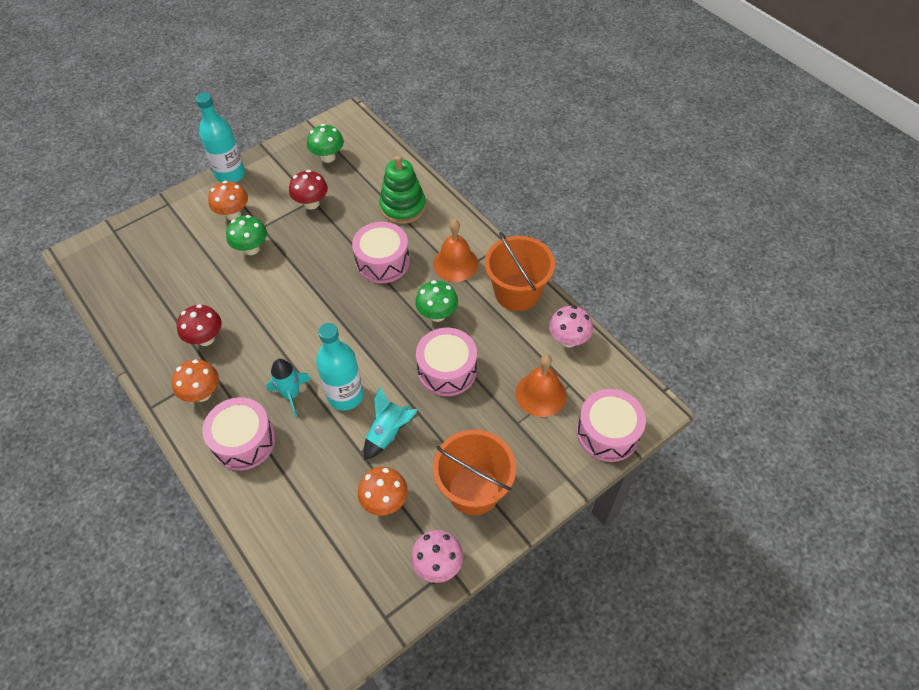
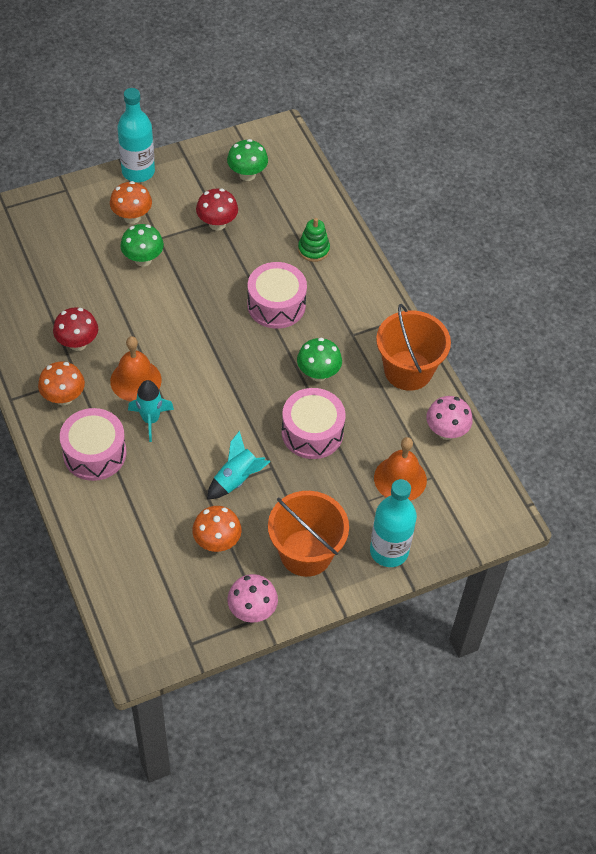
camera: 10 degrees right, 0 degrees up
(345, 396) = (204, 433): turquoise bottle -> turquoise bottle (389, 551)
(403, 207) = (313, 249): green stacking toy -> green stacking toy, size x0.62
(455, 263) = (352, 324): orange bell -> orange bell (135, 380)
(607, 433) = (455, 532): pink drum -> none

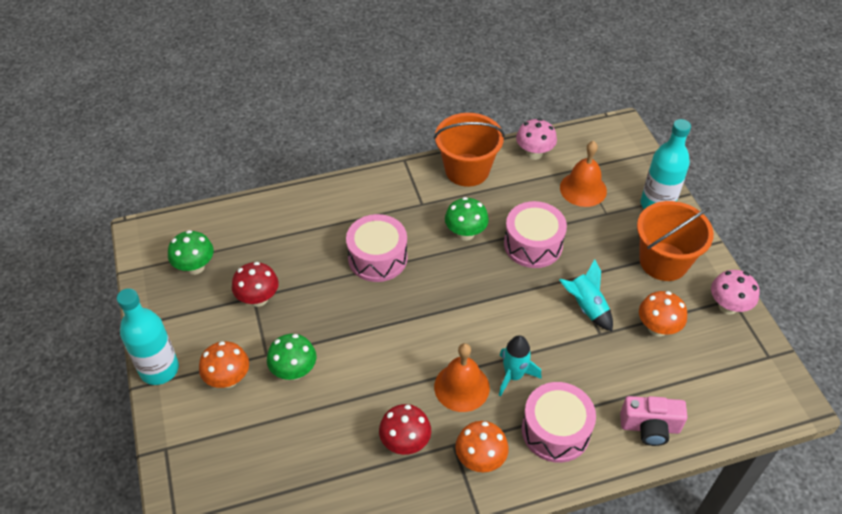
camera: 80 degrees left, 5 degrees down
(102, 529) = (650, 427): none -> pink camera
(313, 249) = (312, 222): green stacking toy -> none

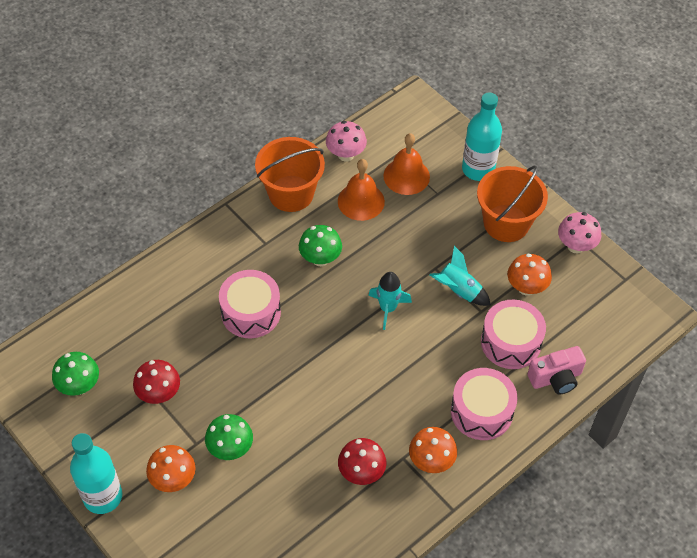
camera: 25 degrees left, 5 degrees up
(461, 387) = (386, 404): orange bell -> orange bell (361, 201)
(513, 376) = (425, 377): turquoise rocket -> turquoise rocket (388, 308)
(533, 244) = (386, 248): pink drum -> pink drum (511, 342)

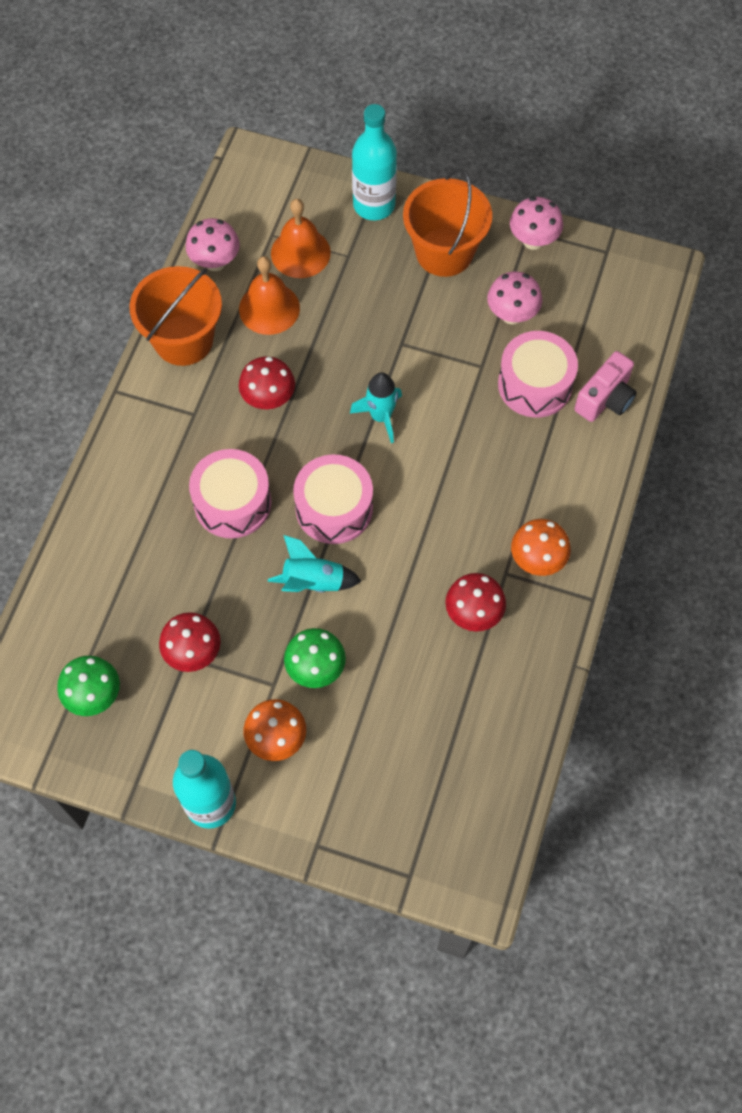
camera: 30 degrees left, 10 degrees up
(320, 259) = (268, 399): green mushroom -> red mushroom
(458, 290) = (443, 355): turquoise rocket -> turquoise rocket (313, 582)
(481, 411) = (553, 477): pink drum -> pink drum (334, 508)
(526, 288) = (512, 315): orange mushroom -> pink mushroom

